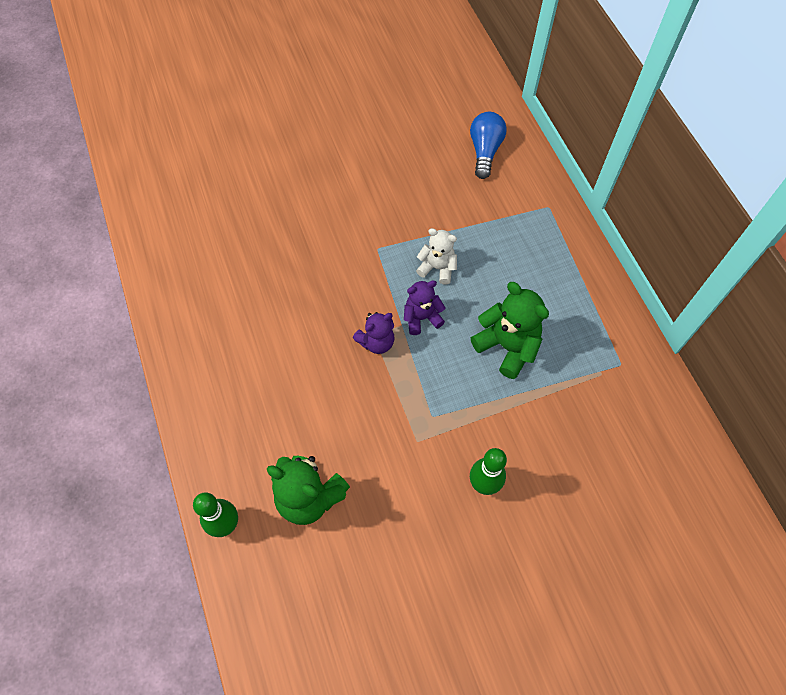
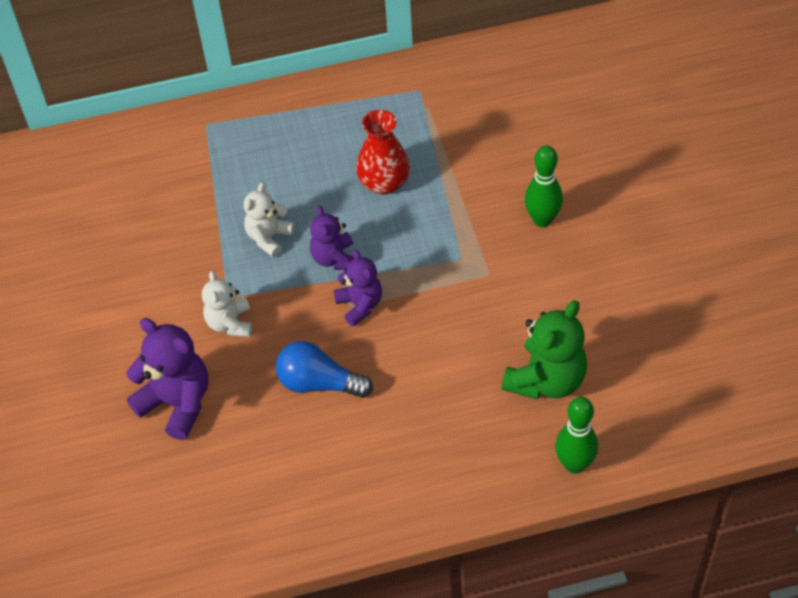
camera: 80 degrees left, 10 degrees down
(280, 231) = (177, 403): none -> purple teddy bear
(352, 253) = (230, 323): none -> white teddy bear
(485, 151) = (107, 175): blue light bulb -> blue light bulb (319, 383)
(507, 346) = (384, 183): green teddy bear -> red vase

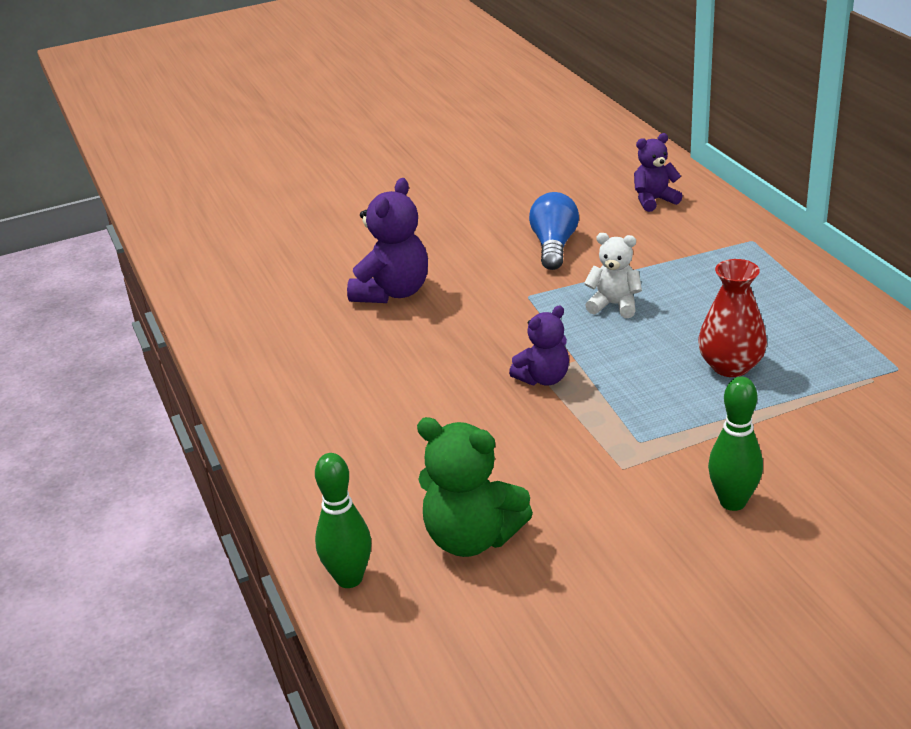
camera: 80 degrees right, 20 degrees down
(230, 323) = (494, 303): white teddy bear -> none
(319, 383) = (432, 369): blue light bulb -> blue light bulb (554, 246)
(334, 258) = (602, 351): purple teddy bear -> purple teddy bear (654, 200)

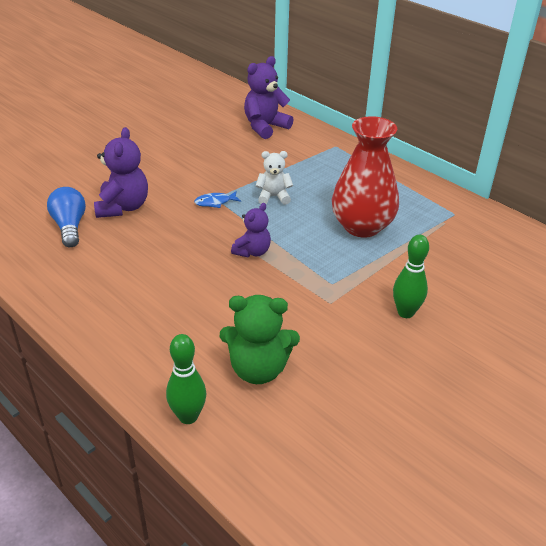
camera: 25 degrees left, 5 degrees up
(523, 302) = (215, 202): none -> blue fish
(554, 246) = (217, 163): blue light bulb -> blue light bulb (70, 227)
(654, 200) = (265, 127): purple teddy bear -> purple teddy bear, size x1.59
(730, 366) = (362, 226): red vase -> red vase, size x1.58

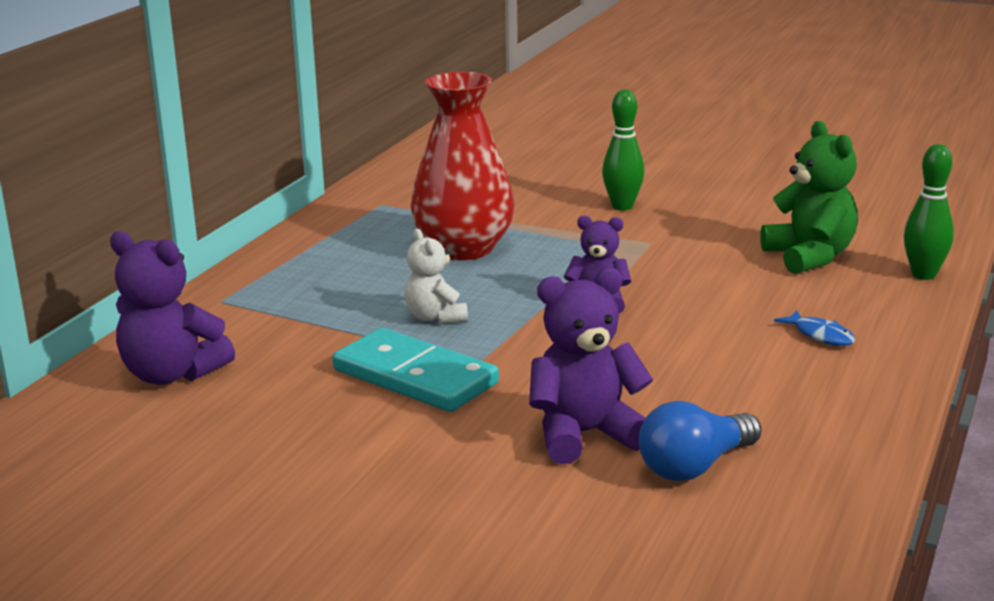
camera: 110 degrees left, 15 degrees down
(214, 179) = (415, 377): none -> turquoise domino
(215, 202) = (493, 358): blue fish -> blue fish (820, 335)

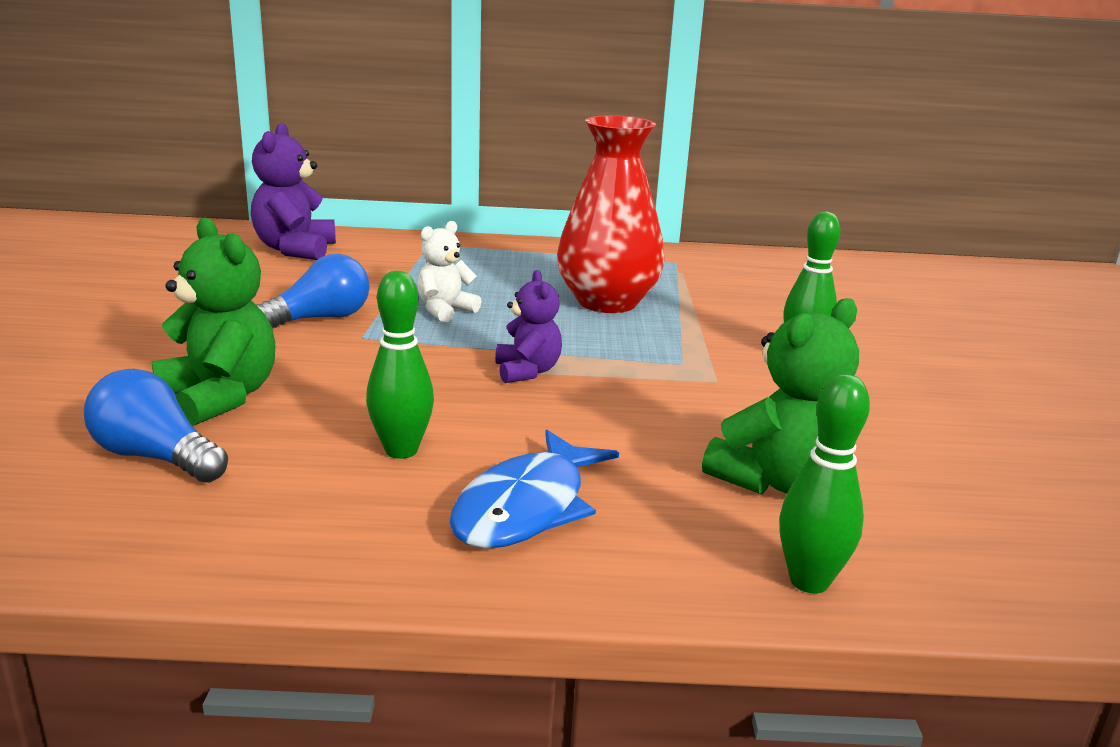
camera: 65 degrees right, 0 degrees up
(415, 377) = (320, 319): turquoise domino -> blue light bulb
(585, 435) = (220, 397): purple teddy bear -> green teddy bear
(721, 367) = (401, 450): none -> green bowling pin
(820, 335) = (526, 507): blue fish -> blue fish, size x1.92

